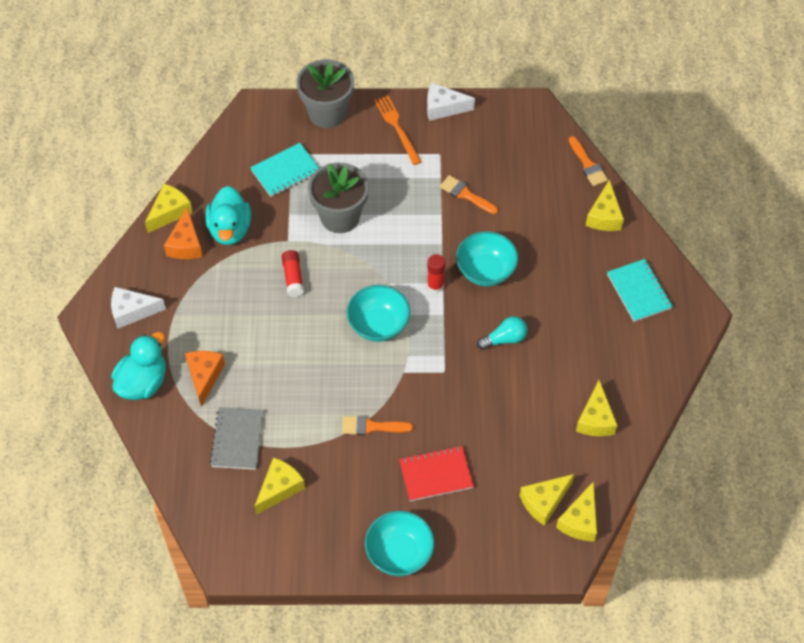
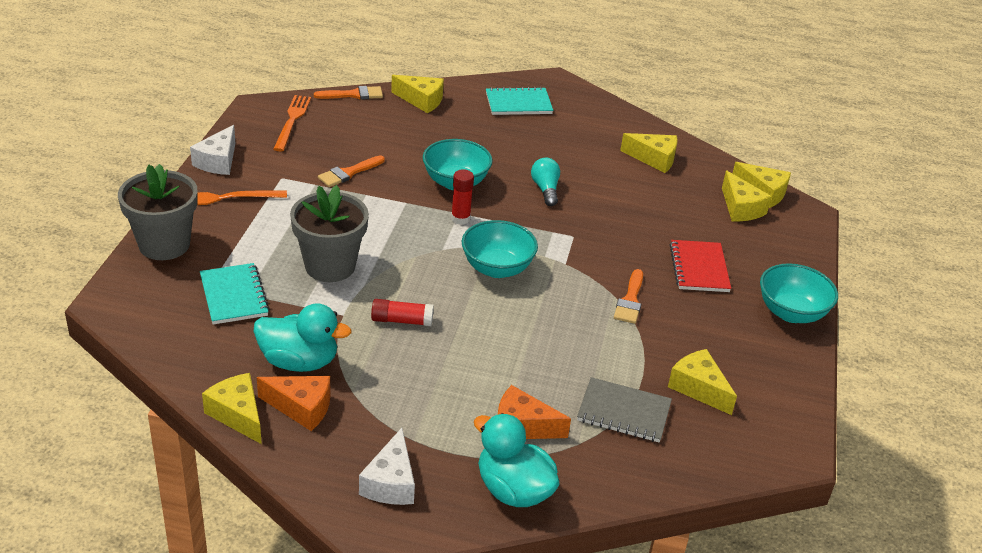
camera: 80 degrees left, 20 degrees down
(524, 135) = (292, 121): none -> orange fork

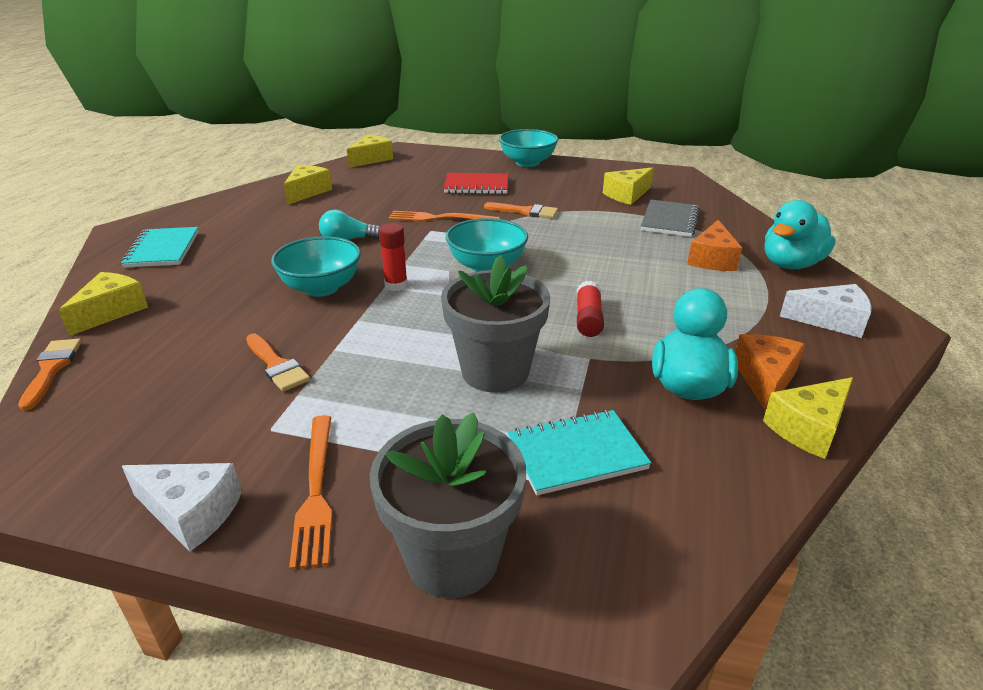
camera: 85 degrees left, 5 degrees down
(292, 121) = (95, 429): orange fork -> orange fork (439, 218)
(740, 208) = (392, 167): yellow cheese -> none

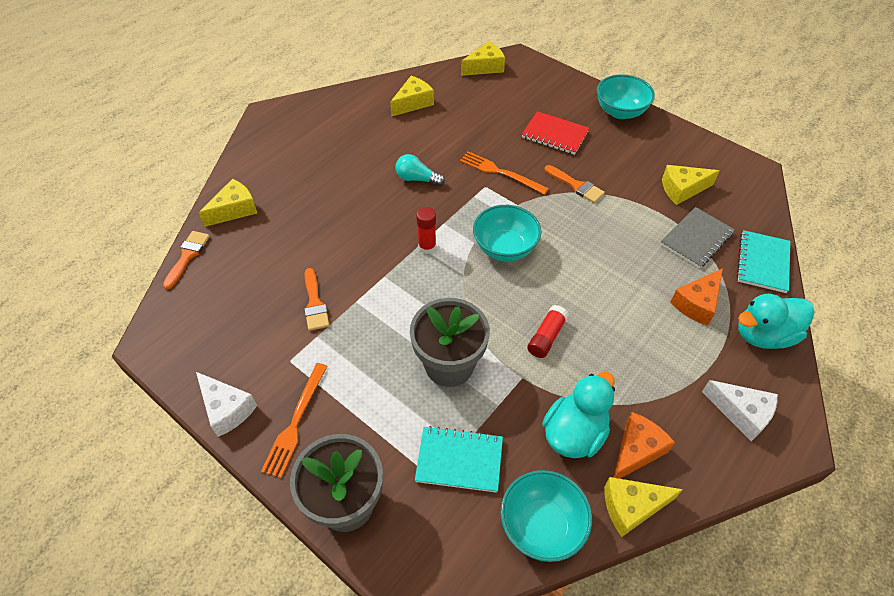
camera: 25 degrees right, 20 degrees up
(162, 249) = (285, 148): turquoise notebook -> turquoise notebook (762, 263)
(321, 288) = (374, 231): turquoise bowl -> turquoise bowl (541, 525)

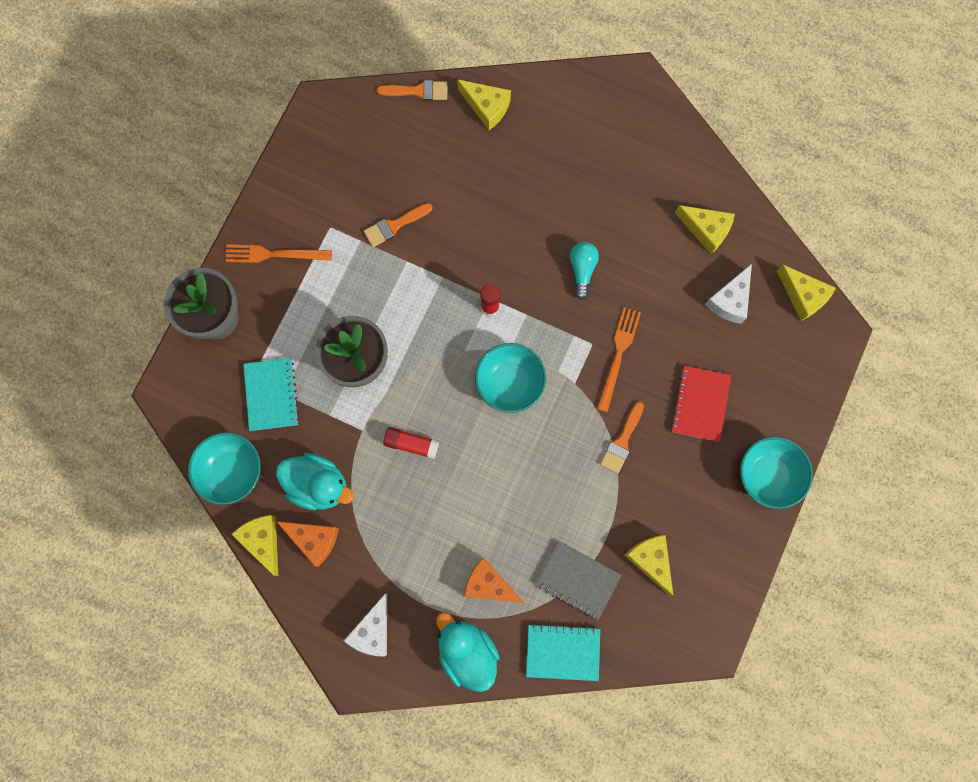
camera: 75 degrees right, 25 degrees up
(227, 409) = (272, 196): white cheese -> white cheese (730, 300)

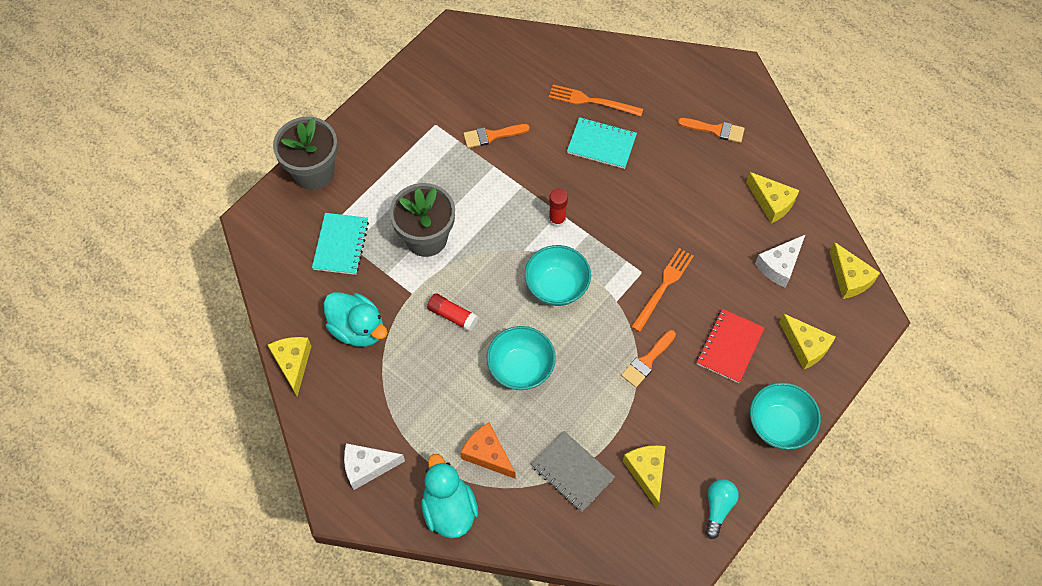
camera: 15 degrees right, 15 degrees down
(232, 471) = (285, 299): turquoise bowl -> turquoise bowl (521, 368)
(274, 254) = (380, 134): orange fork -> orange fork (592, 101)
(314, 539) = (339, 374): orange cheese -> none
(372, 630) = (367, 467): white cheese -> white cheese turned 45 degrees clockwise
(417, 91) = (543, 37): orange brush -> orange brush (715, 130)
(486, 107) = (600, 62): yellow cheese -> yellow cheese (805, 346)
(562, 652) = (540, 533): turquoise notebook -> turquoise notebook (601, 144)
(582, 270) = (649, 209): turquoise light bulb -> turquoise light bulb (718, 508)

